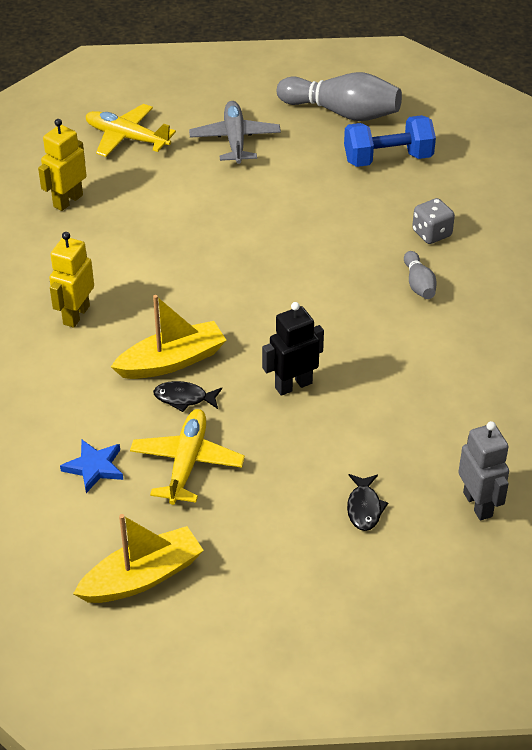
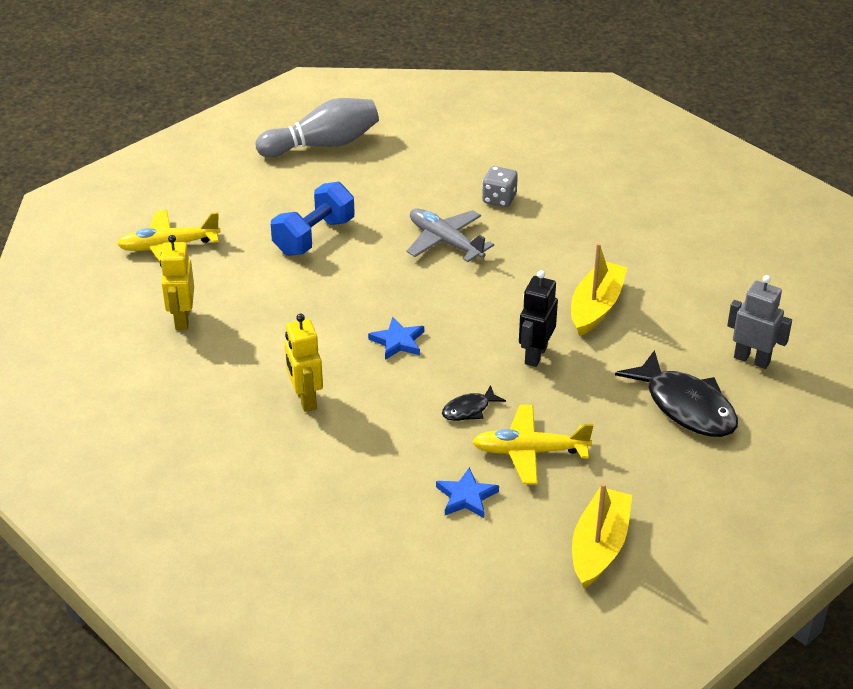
camera: 40 degrees left, 5 degrees down
(172, 361) = (425, 389): yellow boat -> yellow boat (596, 307)
(187, 462) = (529, 451): yellow plane -> yellow plane turned 60 degrees counterclockwise
(199, 309) = (397, 341): none -> blue star
(235, 139) = (262, 204): grey plane -> grey plane (445, 242)
(364, 508) = (685, 406): black fish -> black fish, size x2.05
(388, 159) = (401, 162): blue dumbbell -> blue dumbbell (314, 237)
(418, 284) = (534, 238): grey bowling pin -> none

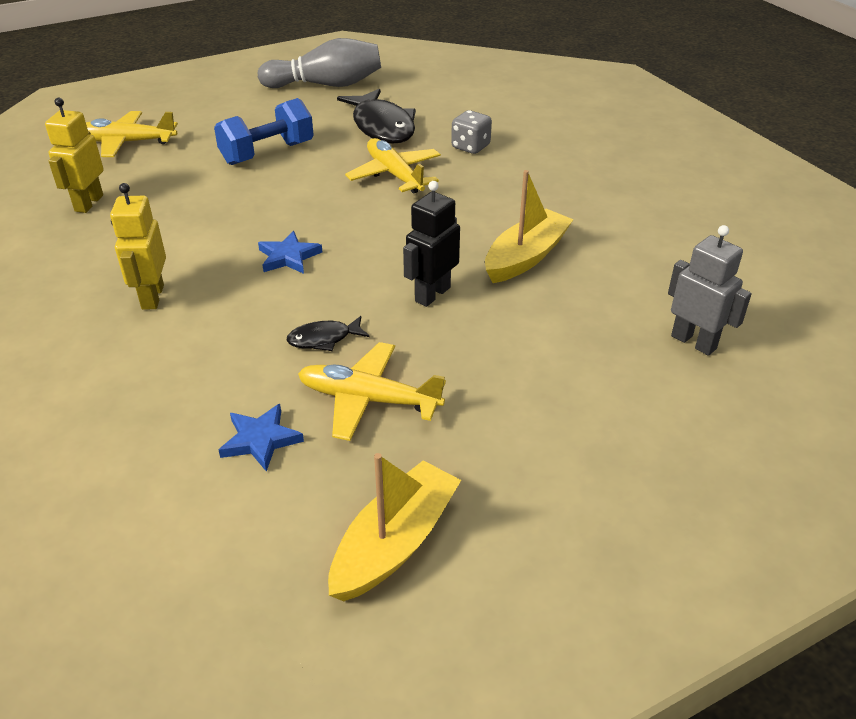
camera: 15 degrees right, 0 degrees up
(445, 242) = (394, 175): grey plane -> yellow plane
(685, 406) = (589, 381): black fish -> black fish (382, 126)

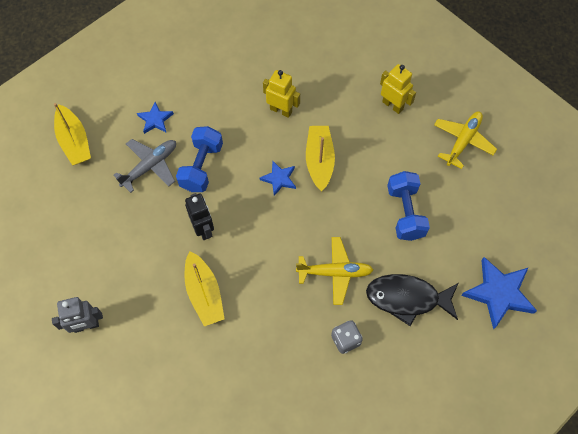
camera: 120 degrees right, 25 degrees up
(231, 233) = (319, 161): none -> yellow boat
(324, 339) = (201, 167): black fish -> blue dumbbell
(326, 85) = (499, 293): grey bowling pin -> blue star
(368, 400) = (150, 166): yellow plane -> grey plane

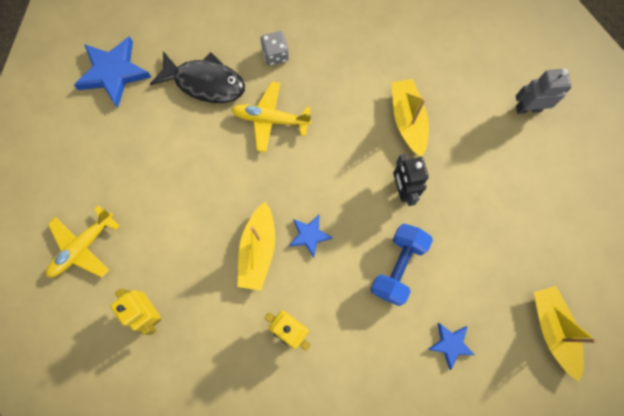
camera: 170 degrees left, 10 degrees up
(150, 166) = (459, 278): grey plane -> none
(405, 212) = (178, 171): blue dumbbell -> none

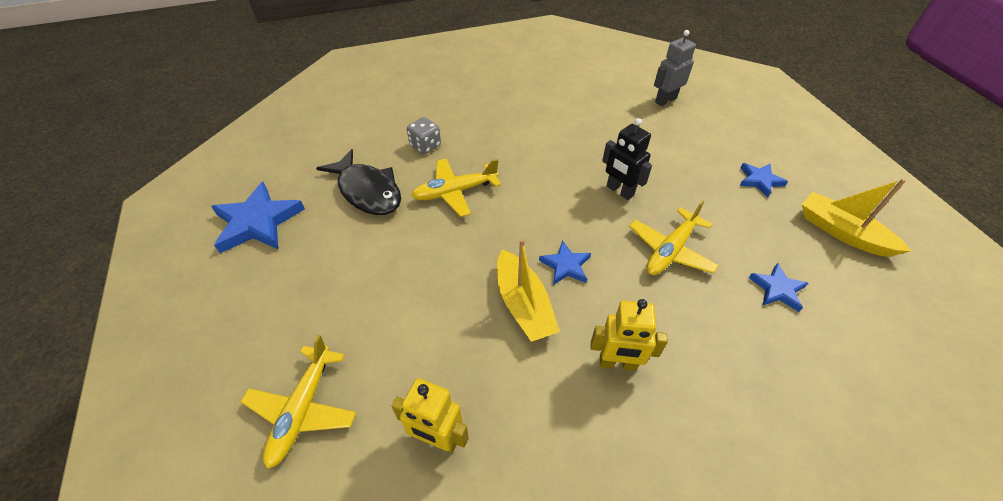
camera: 30 degrees left, 25 degrees down
(205, 83) = (367, 191): black fish -> black fish turned 60 degrees clockwise
(398, 267) = (670, 250): blue dumbbell -> yellow plane
(407, 120) = (580, 143): yellow boat -> none
(532, 244) = (760, 180): none -> blue star

